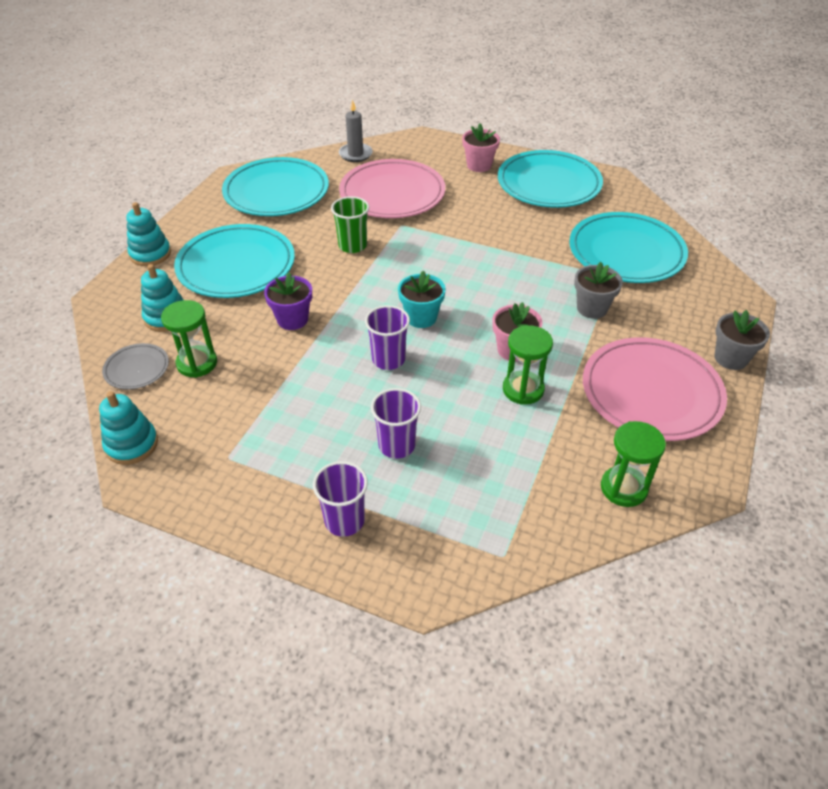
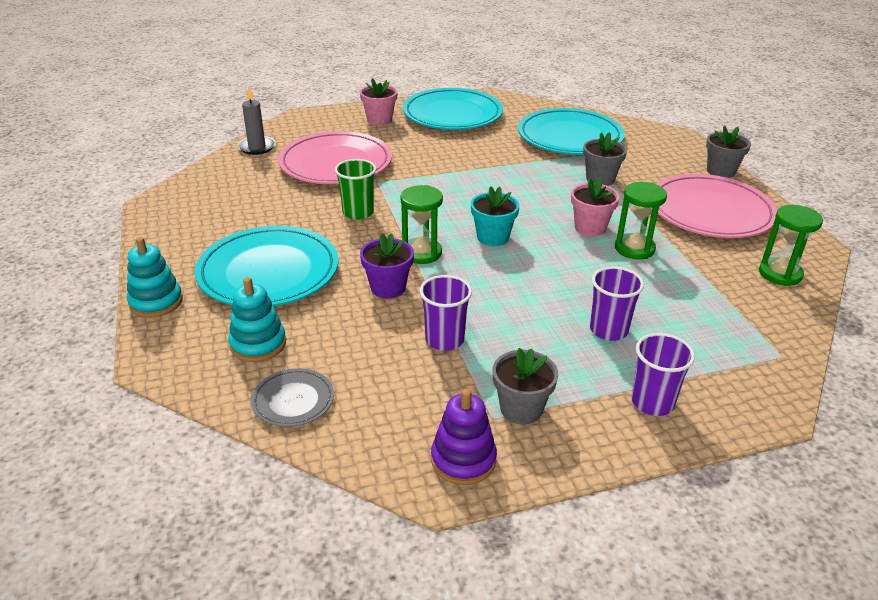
camera: 40 degrees left, 10 degrees down
(132, 444) = (387, 463): turquoise stacking toy -> none
(173, 473) = (463, 460): none -> purple stacking toy
(197, 363) = (349, 364): green hourglass -> green hourglass (421, 253)
(252, 464) = (521, 409): none -> grey flower pot
(276, 192) = (220, 201): turquoise plate -> none
(388, 359) = (512, 277): purple cup -> purple cup (444, 340)

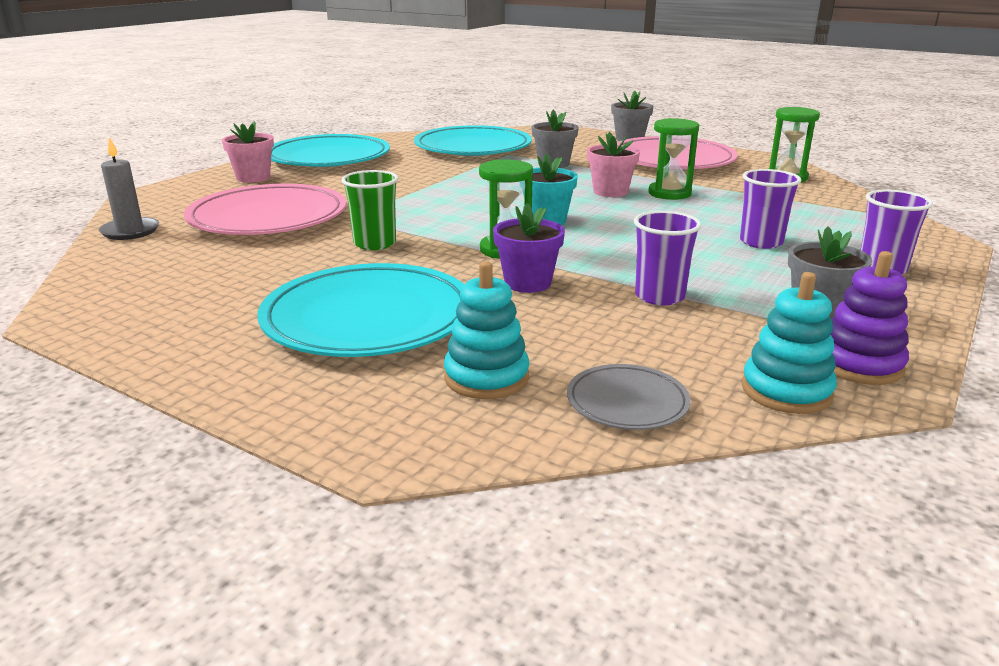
camera: 40 degrees left, 10 degrees down
(156, 302) = (265, 400): turquoise stacking toy -> turquoise stacking toy (786, 391)

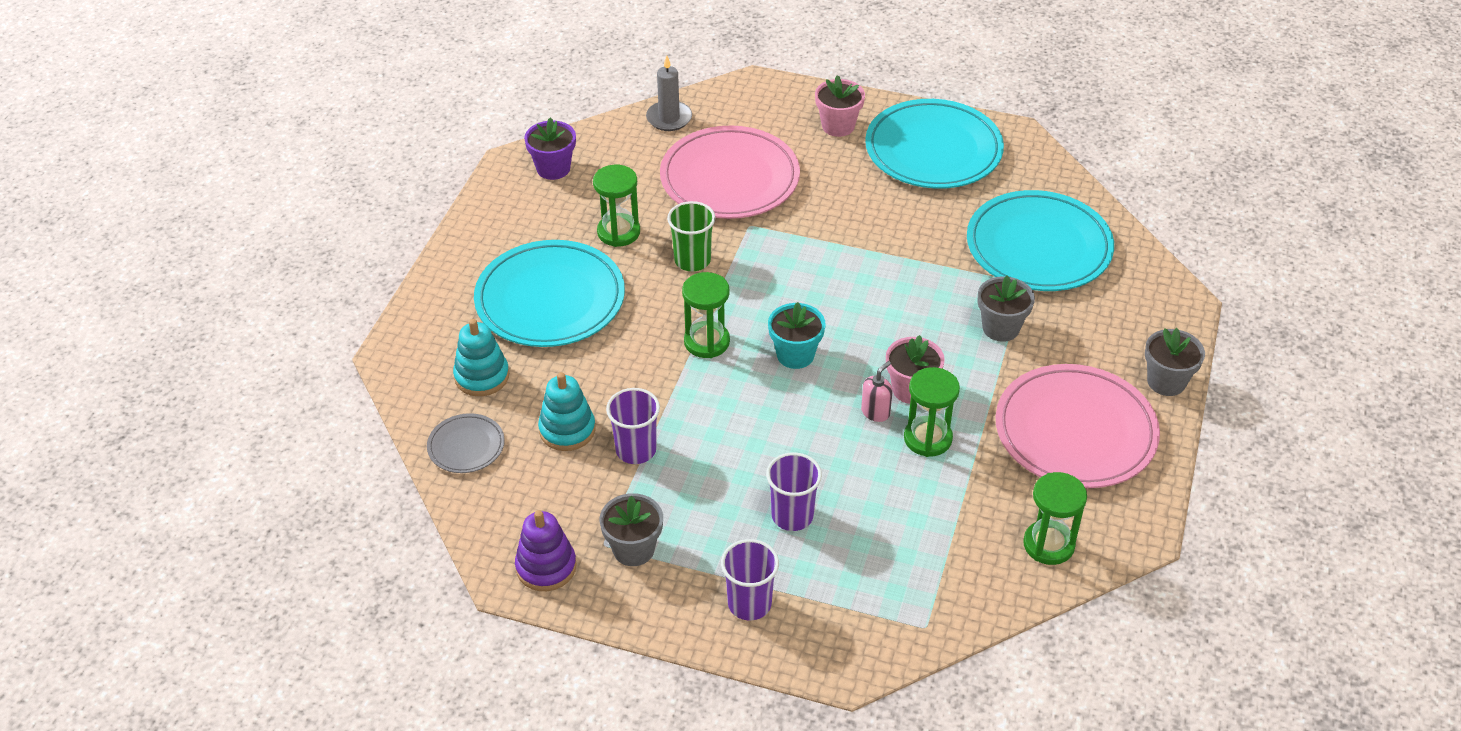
camera: 75 degrees right, 20 degrees up
(288, 271) = (618, 232): none -> green hourglass
(527, 283) = (638, 368): purple flower pot -> purple flower pot (553, 168)
(633, 204) = (875, 412): none -> pink soap dispenser
(786, 391) = (498, 524): turquoise stacking toy -> turquoise stacking toy (567, 430)

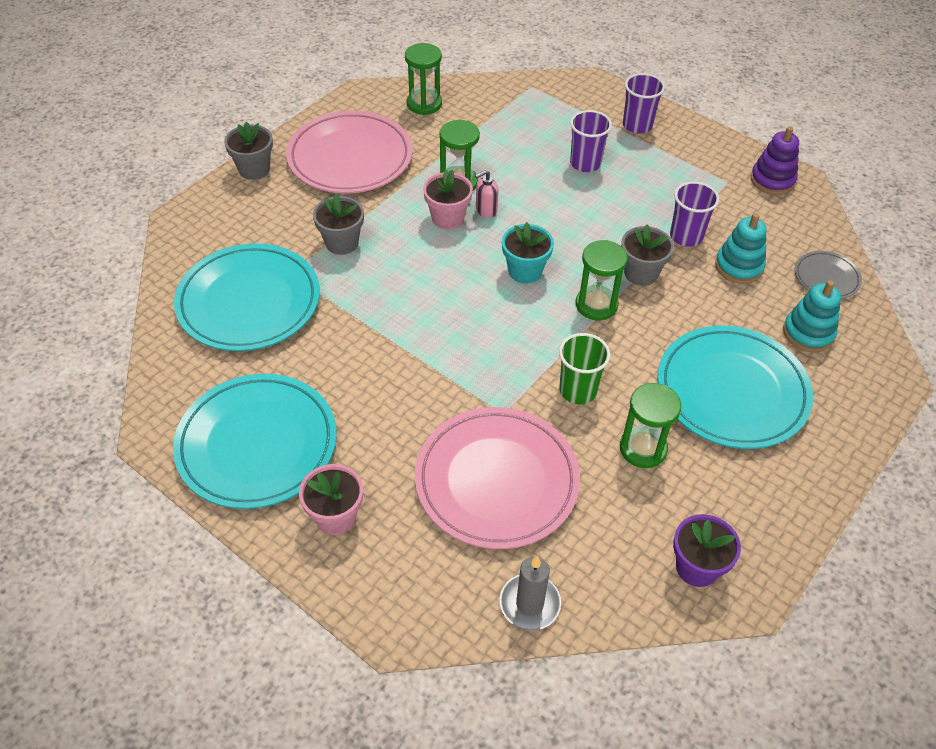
camera: 160 degrees left, 5 degrees up
(633, 549) = (706, 174): grey flower pot -> grey flower pot (641, 273)

